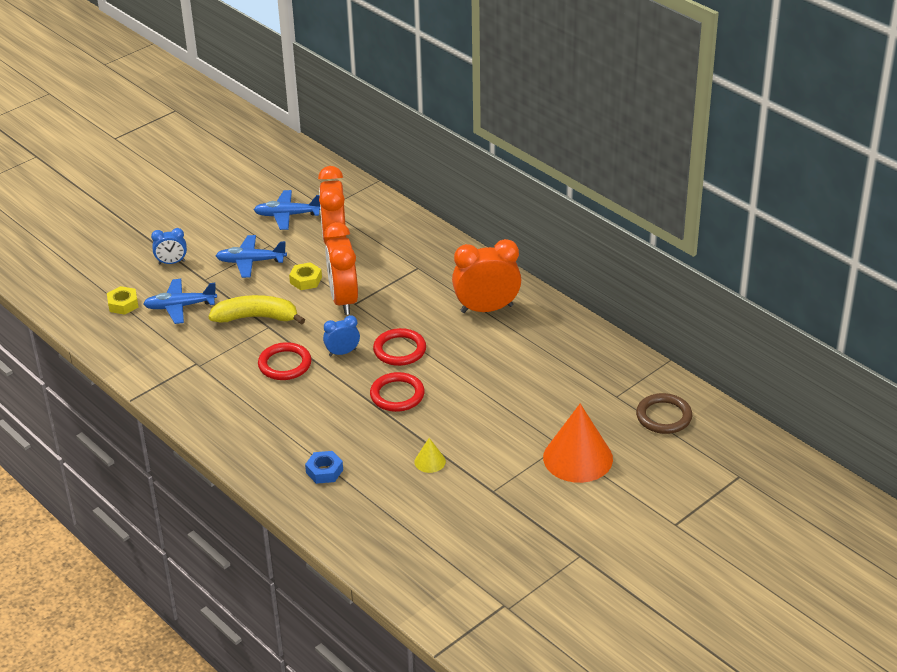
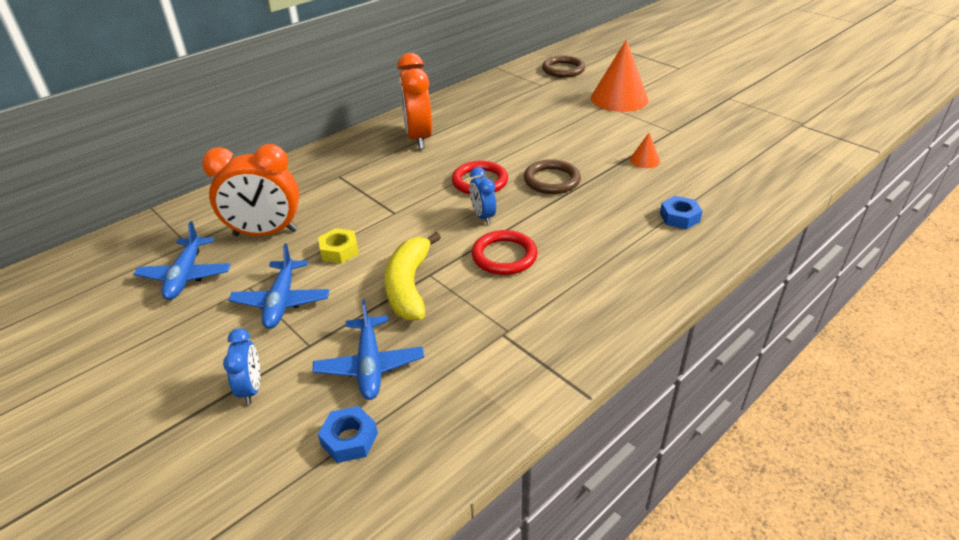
camera: 90 degrees left, 0 degrees up
(123, 304) = (349, 439): yellow nut -> blue nut
(343, 300) = (386, 220): orange clock -> none
(397, 395) = (551, 180): red ring -> brown ring
(430, 461) = (644, 160): yellow cone -> orange cone

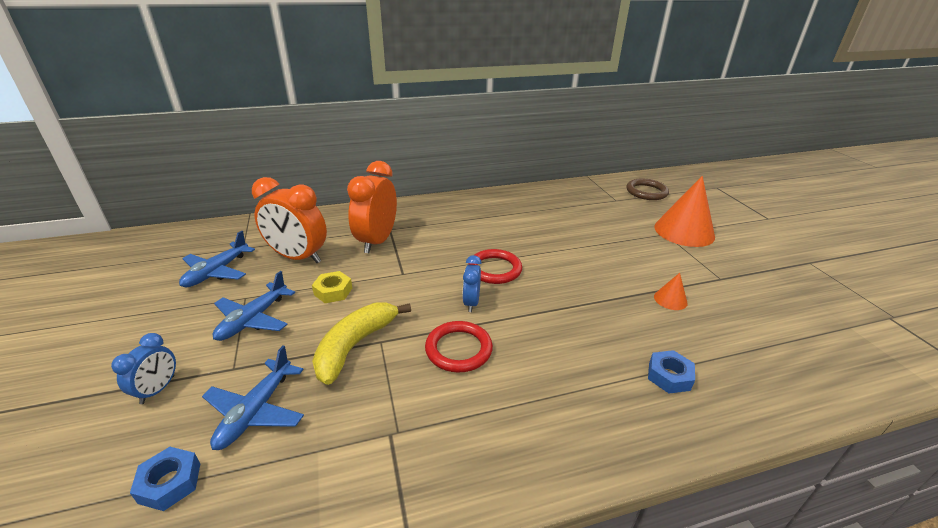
camera: 25 degrees right, 5 degrees down
(418, 138) = (476, 216): orange clock -> orange clock (377, 241)
(551, 180) = (560, 289): brown ring -> none

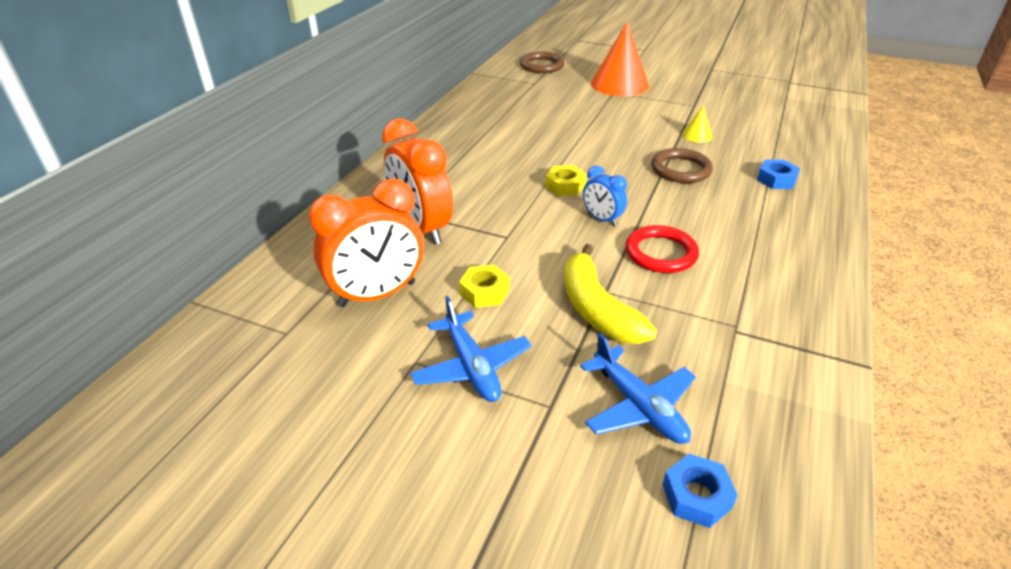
camera: 50 degrees left, 5 degrees up
(158, 389) = (531, 480): blue clock -> none
(217, 272) = (320, 372): blue plane -> none
(495, 269) = (565, 186): red ring -> yellow nut
(598, 312) = (681, 169): none -> brown ring
(670, 299) = (697, 135): orange cone -> yellow cone

